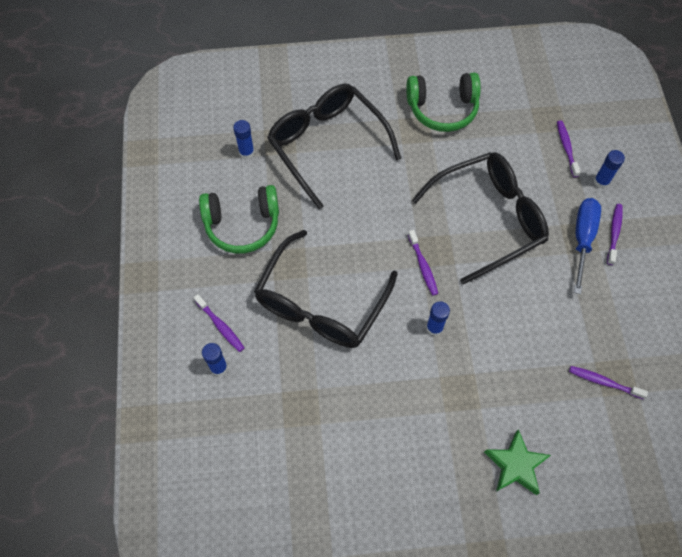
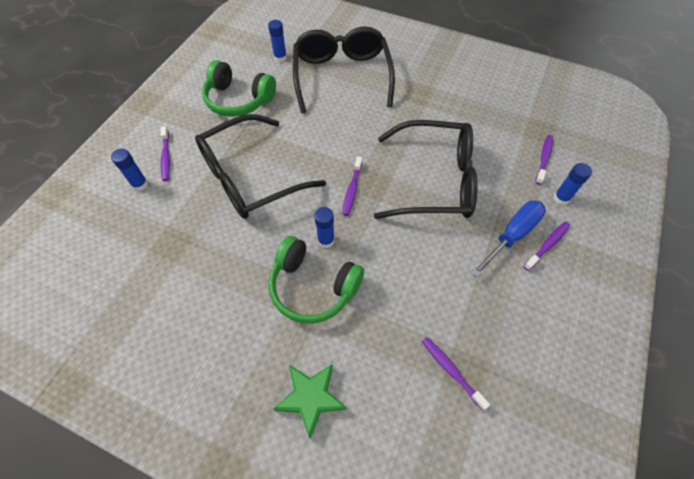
camera: 30 degrees right, 5 degrees down
(442, 109) = (452, 88): green headphones -> green headphones (313, 287)

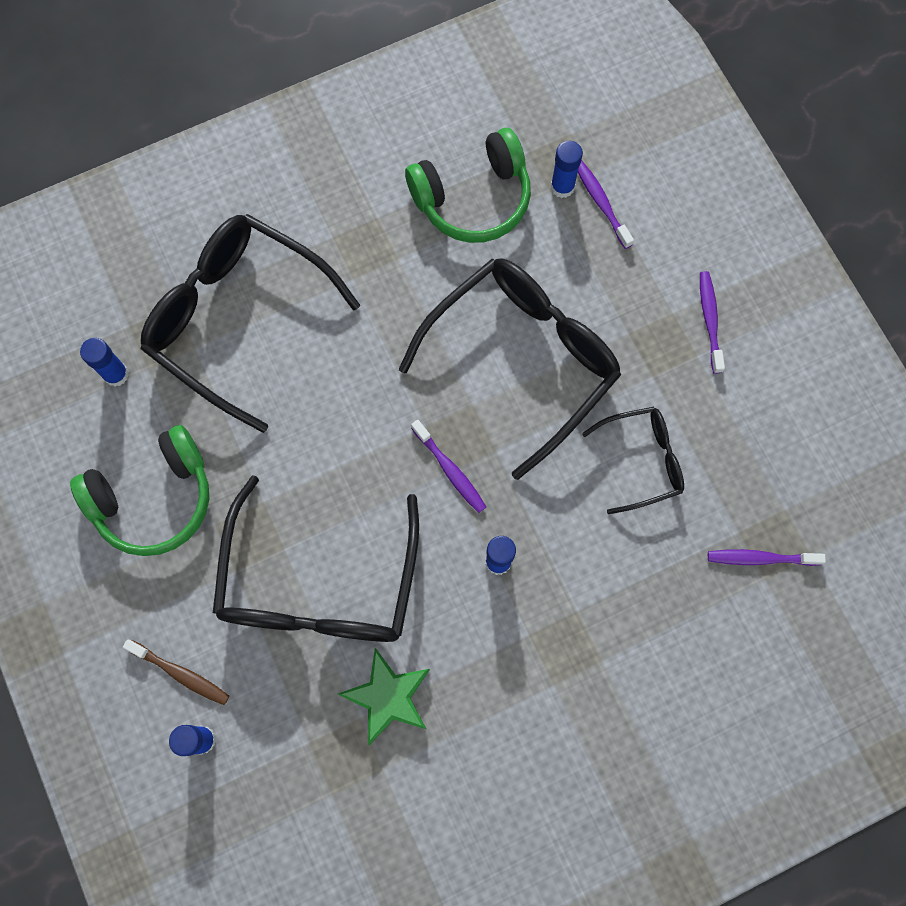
camera: 50 degrees left, 15 degrees up
(166, 157) = (181, 674): purple toothbrush -> brown toothbrush
(311, 398) = (676, 727): green star -> green star (388, 697)
(313, 287) = (548, 625): green headphones -> green headphones (473, 198)
(441, 267) = (641, 461): none -> black glasses
(512, 235) = (667, 344): blue screwdriver -> none
(561, 198) = (668, 242): blue glue stick -> blue glue stick (562, 187)

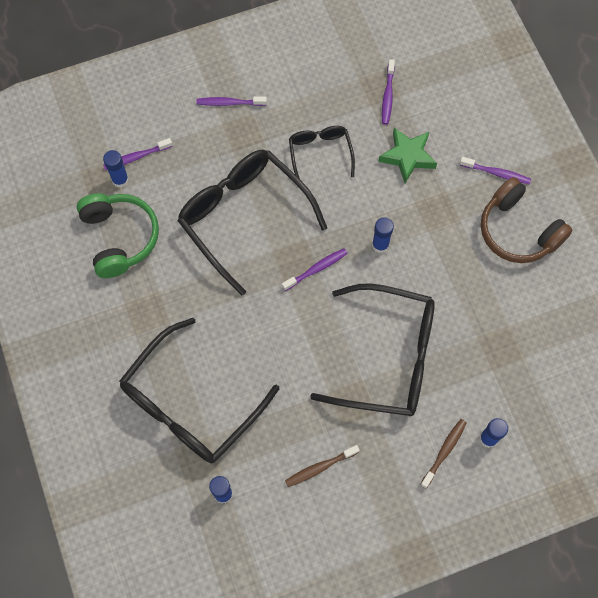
camera: 85 degrees left, 5 degrees down
(154, 498) = (320, 467): green headphones -> brown toothbrush
(388, 697) = (464, 319): green star -> green star (408, 157)
(544, 781) = (518, 231): none -> brown headphones
(643, 743) = (496, 173): none -> purple toothbrush

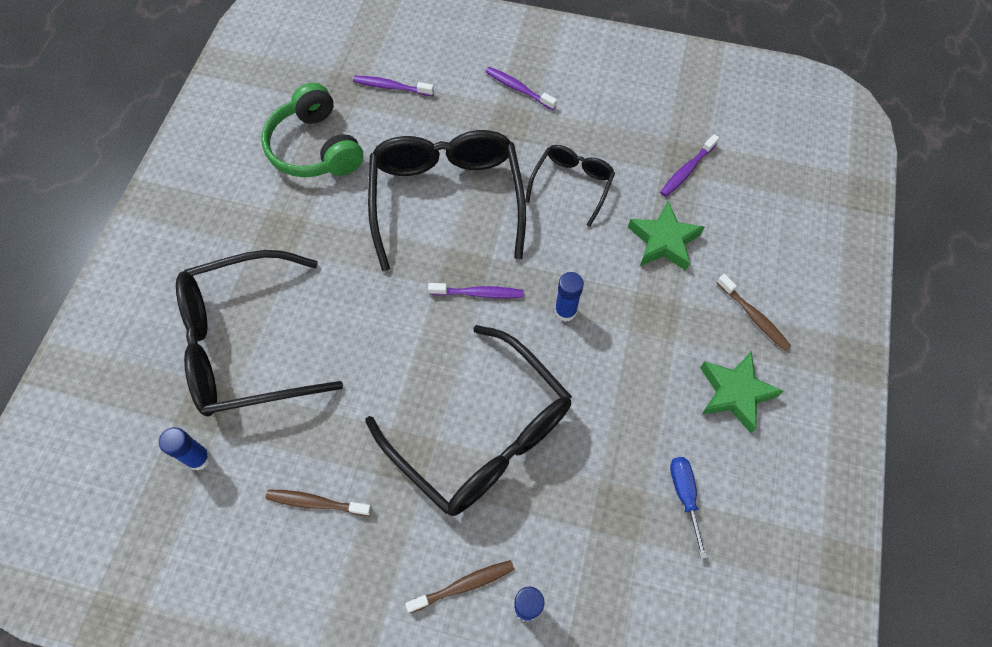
camera: 35 degrees right, 5 degrees down
(119, 238) = (315, 148): green headphones -> green headphones turned 135 degrees clockwise
(120, 180) = (360, 98): blue glue stick -> none
(496, 173) = (753, 317): purple toothbrush -> brown toothbrush
(518, 231) = (735, 393): brown headphones -> green star
(530, 313) = (684, 495): none -> blue screwdriver

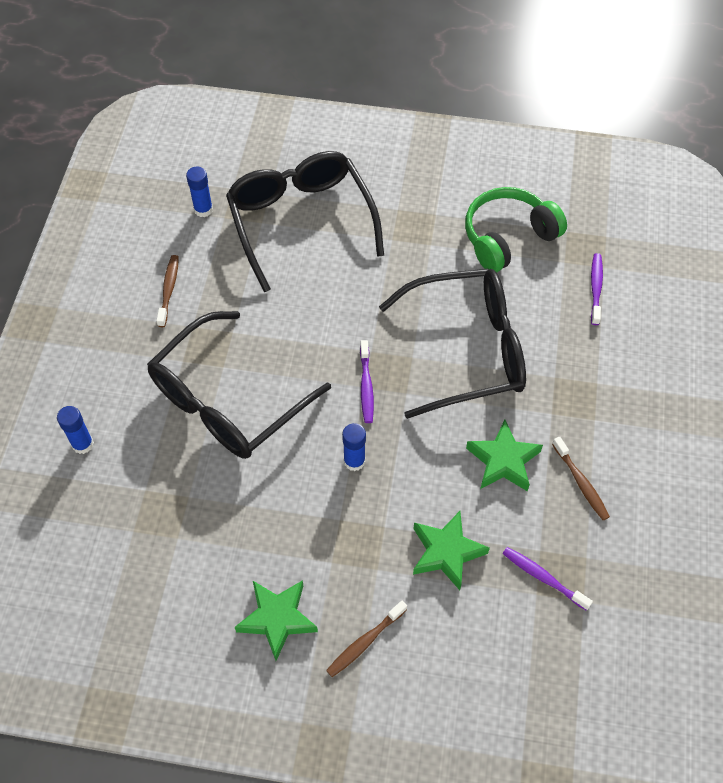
camera: 85 degrees right, 5 degrees down
(464, 585) = (102, 398): brown toothbrush -> brown toothbrush (581, 483)
(518, 89) = (621, 403): purple toothbrush -> none
(572, 185) = (503, 461): black glasses -> green star
(684, 495) = (174, 569): blue screwdriver -> none

